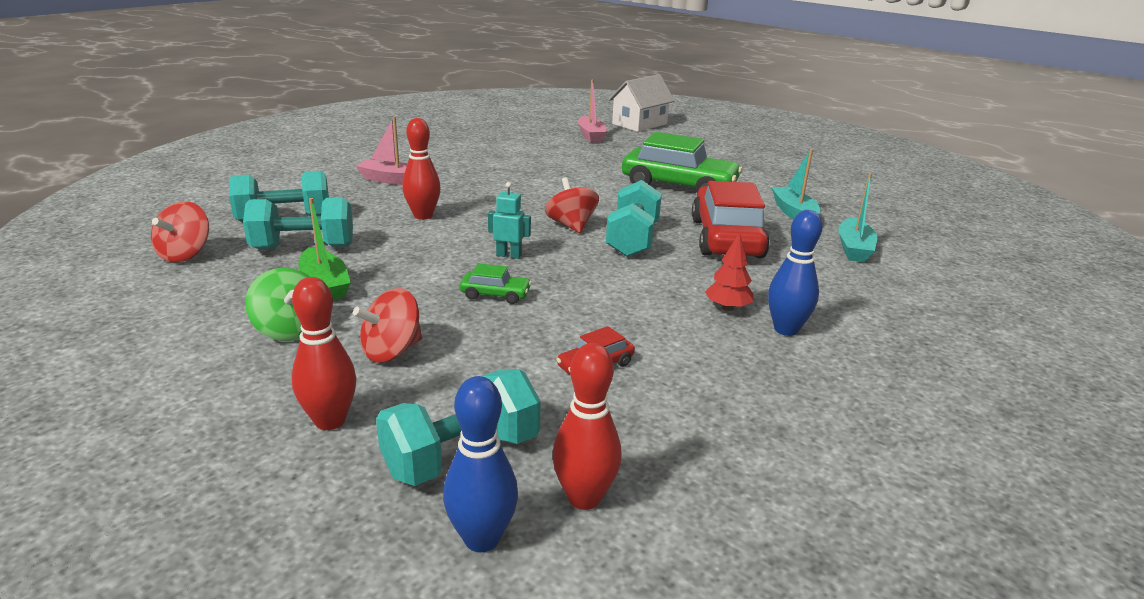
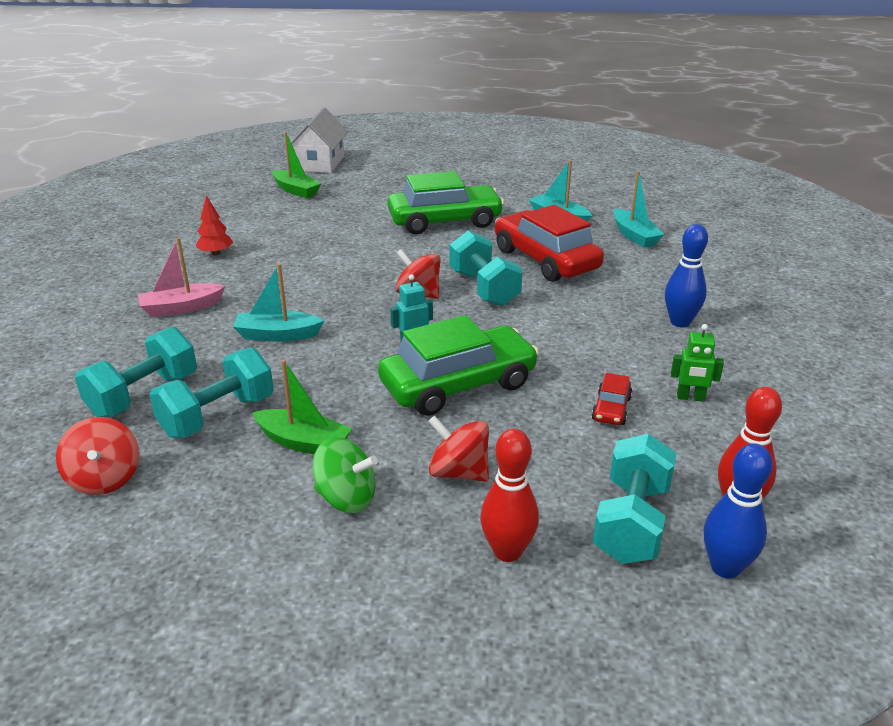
camera: 35 degrees left, 5 degrees up
(392, 351) = (459, 472): red spinning top -> red spinning top turned 105 degrees clockwise
(423, 216) = (277, 335): red bowling pin -> turquoise boat
(495, 295) = (458, 384): green car -> green car, size x2.31
(591, 135) = (296, 190): pink boat -> green boat
(690, 391) = (690, 398): none -> green robot
(727, 308) = (625, 321): red tree -> red tree (216, 253)

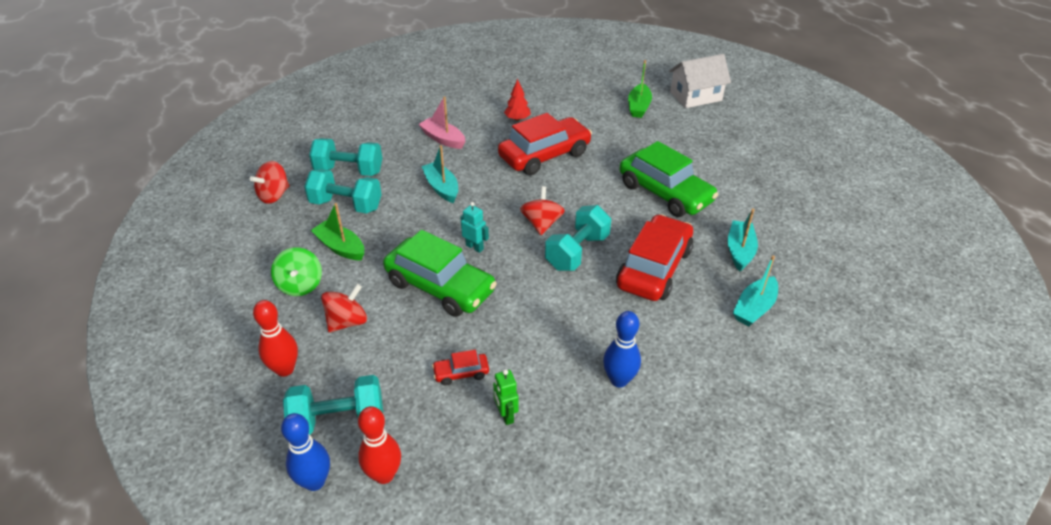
camera: 60 degrees right, 10 degrees up
(303, 442) = (340, 247): green boat -> green boat turned 135 degrees clockwise
(305, 258) = (544, 155): none -> red car
(459, 472) = (347, 322): red spinning top -> red spinning top turned 45 degrees clockwise

